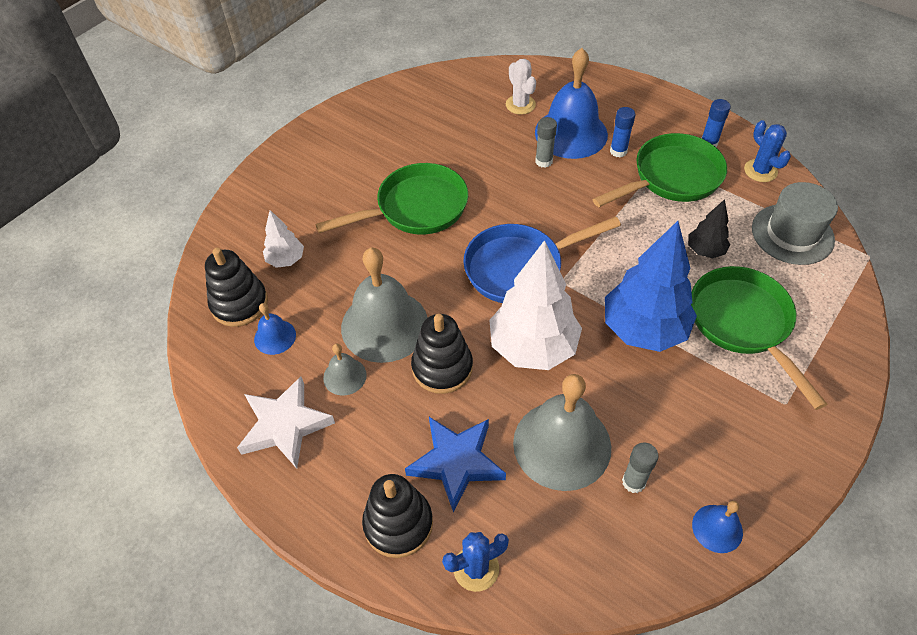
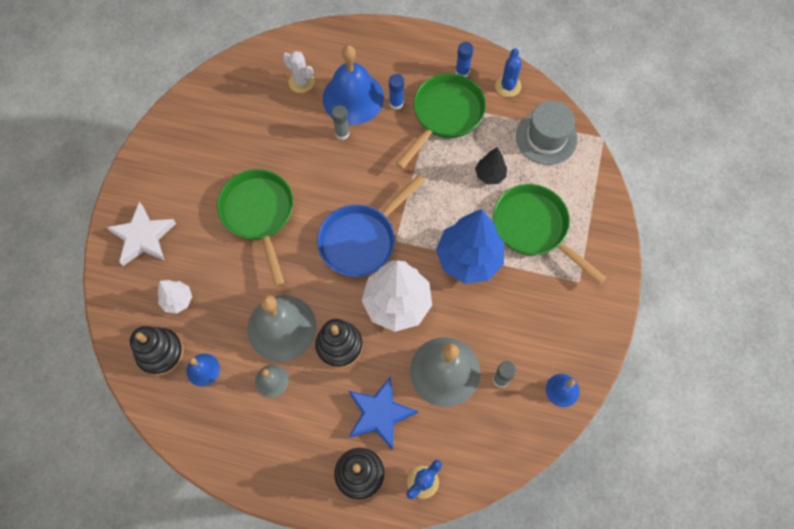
camera: 25 degrees left, 15 degrees up
(285, 425) = (246, 436): white star -> white star (143, 237)
(415, 208) = (259, 215): green pan -> green pan turned 60 degrees counterclockwise
(760, 171) = (508, 86): blue cactus -> blue cactus turned 60 degrees clockwise

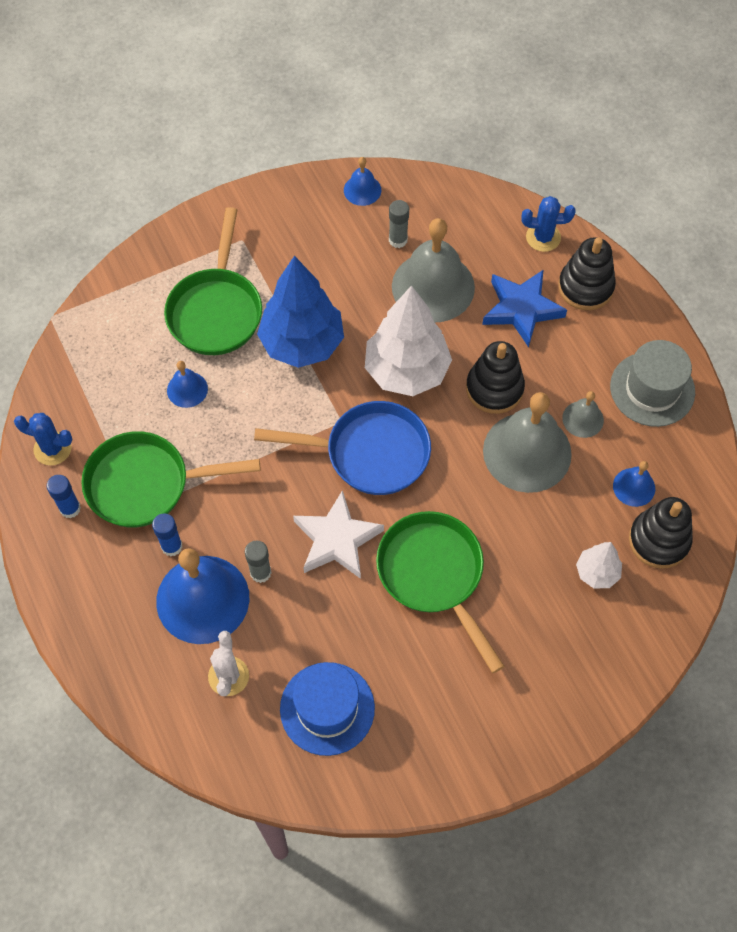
camera: 130 degrees left, 5 degrees down
(143, 237) = (570, 673): white star -> white star (337, 539)
(242, 112) = (327, 708): none -> blue hat
(259, 215) = (434, 575): green pan -> green pan turned 120 degrees clockwise
(490, 175) = (187, 389): black tree -> blue bell
(508, 86) = (52, 448): blue cactus -> blue cactus turned 45 degrees clockwise
(546, 137) = (94, 368): grey hat -> grey hat (652, 389)

